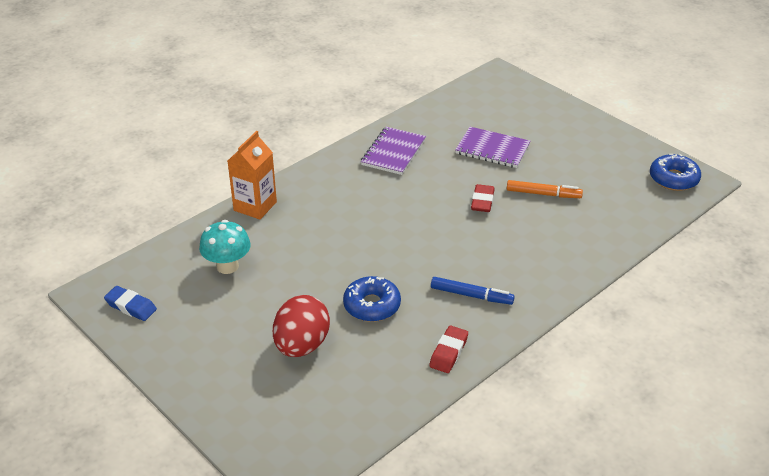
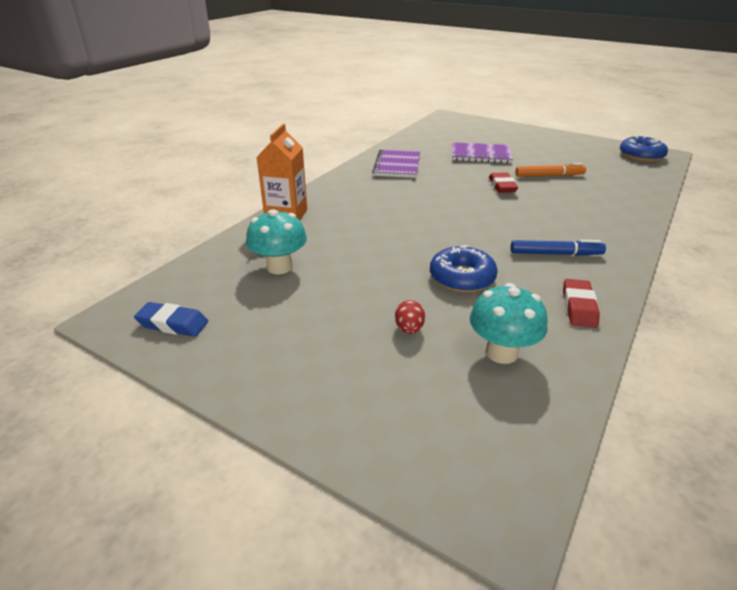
camera: 15 degrees left, 5 degrees down
(301, 345) = (409, 329): red egg -> red egg, size x0.44
(359, 379) = (501, 352): none -> turquoise mushroom

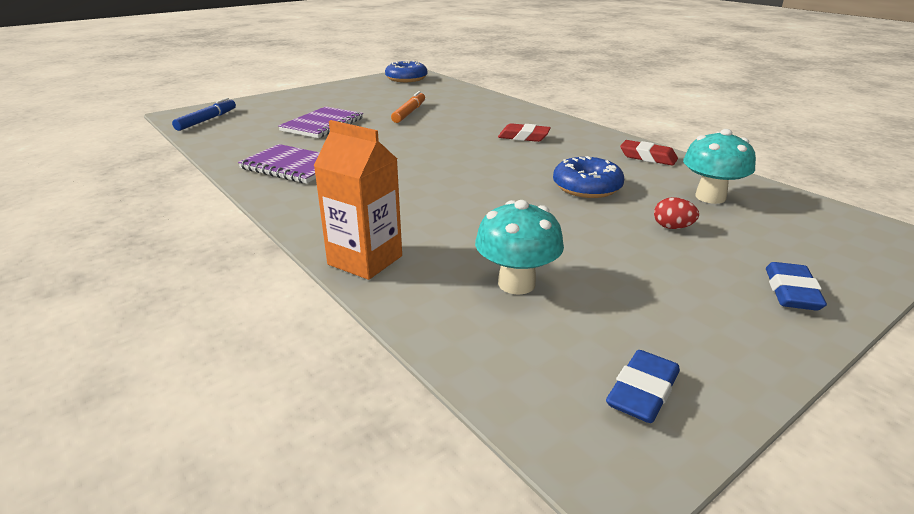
camera: 70 degrees left, 5 degrees down
(319, 399) = (791, 292): none -> blue eraser
(502, 186) = (411, 133): red eraser -> red eraser (523, 137)
(555, 254) = (561, 145): blue marker -> blue marker (206, 120)

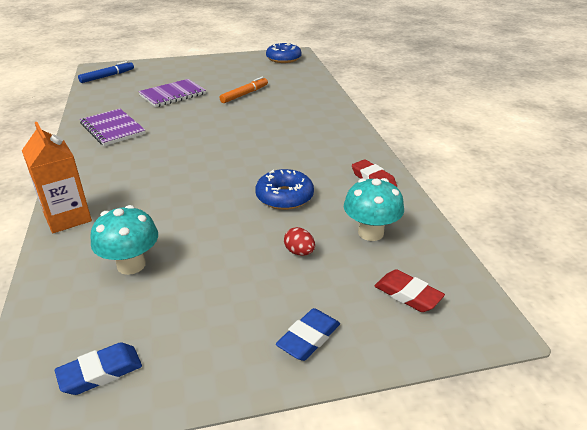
camera: 25 degrees right, 5 degrees up
(523, 137) = (299, 136): red eraser -> red eraser (407, 295)

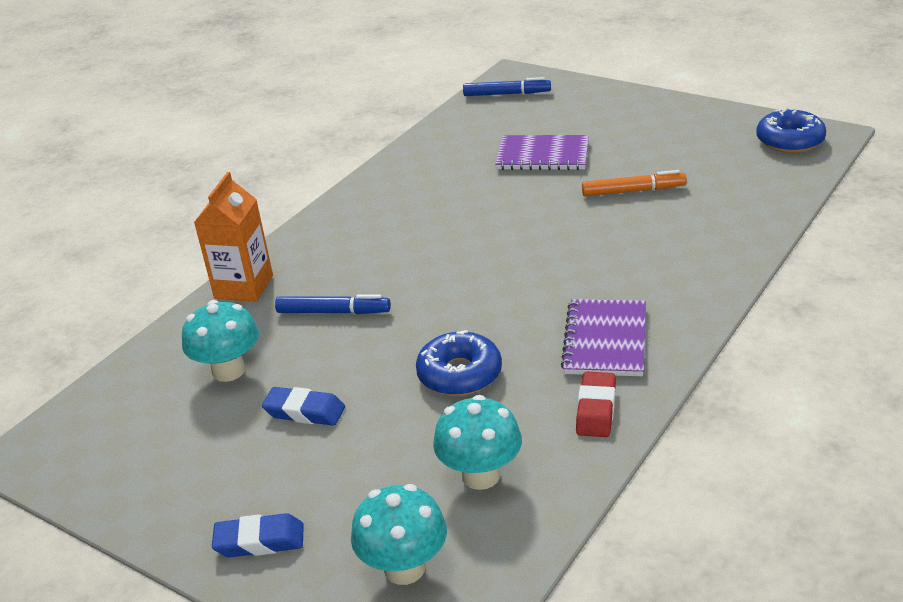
camera: 50 degrees right, 0 degrees up
(100, 372) = (97, 457): blue eraser -> blue eraser (305, 411)
(112, 129) = (413, 185): purple notebook -> purple notebook (605, 340)
(158, 203) = (333, 312): none -> blue marker
(299, 252) = (377, 450): red egg -> none
(407, 295) = (404, 568): red eraser -> turquoise mushroom

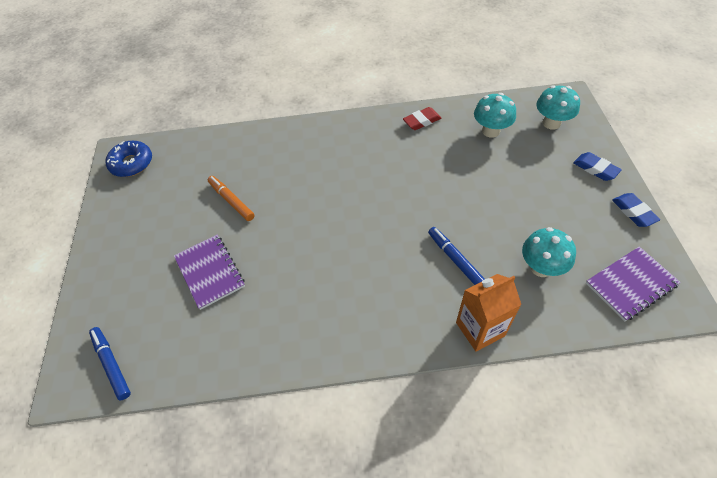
camera: 130 degrees left, 20 degrees up
(305, 411) = (526, 211): blue eraser -> blue eraser (633, 212)
(459, 374) = (445, 174): blue donut -> none
(605, 340) = (376, 141): purple notebook -> purple notebook (631, 284)

